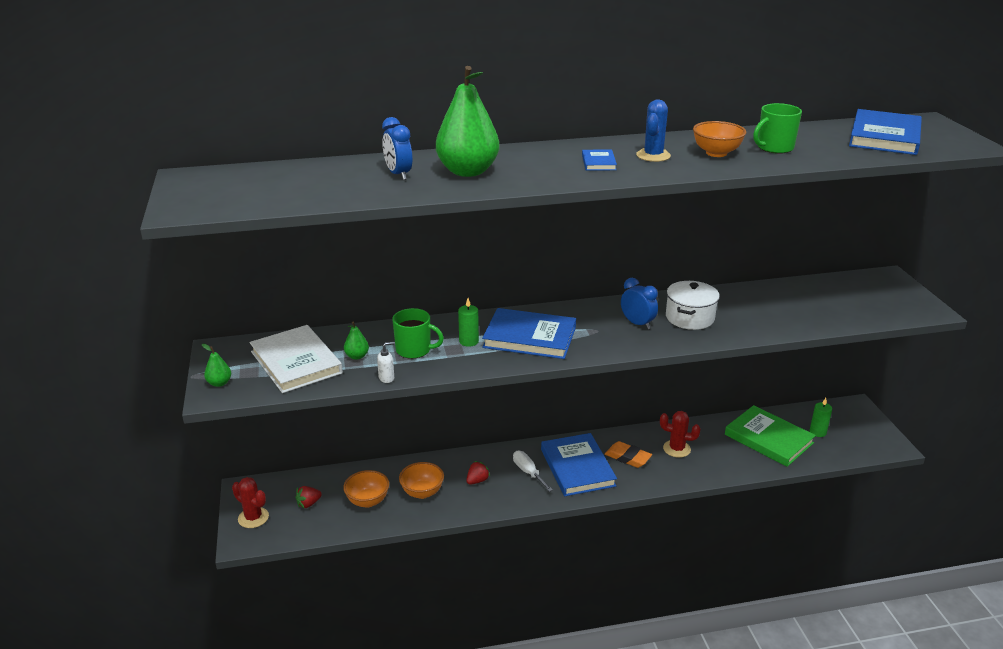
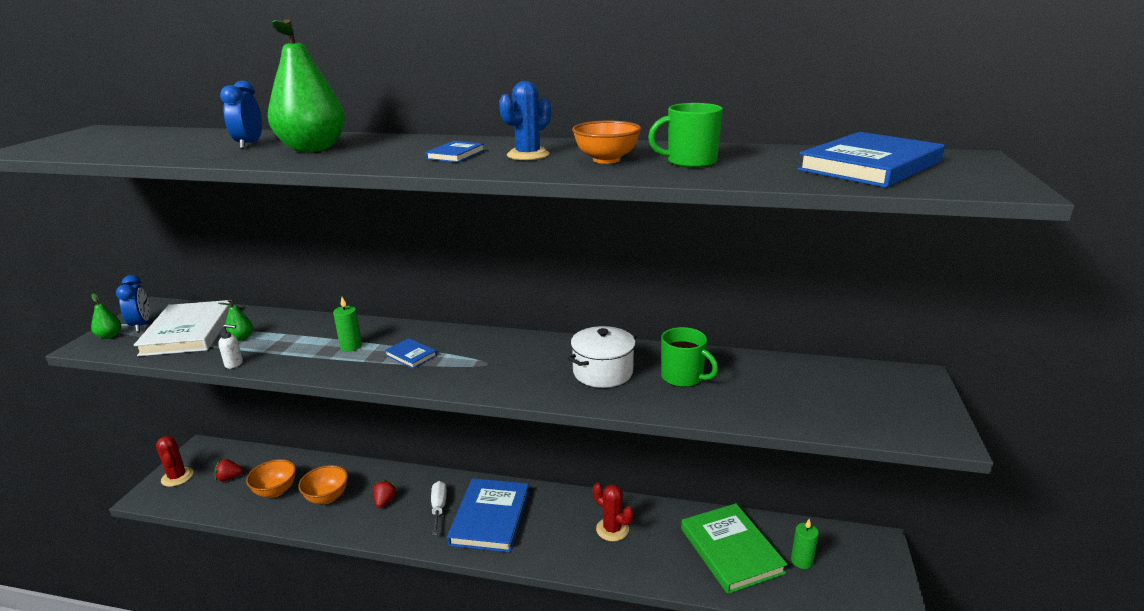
camera: 25 degrees right, 5 degrees down
(414, 350) = (294, 343): green mug -> green mug (683, 377)
(477, 481) = (385, 501): red strawberry -> red strawberry turned 60 degrees counterclockwise
(529, 337) = (411, 355): blue book -> blue book, size x0.46
(628, 457) = (551, 523): orange eraser -> none
(637, 324) = (536, 366): blue clock -> blue clock (141, 325)

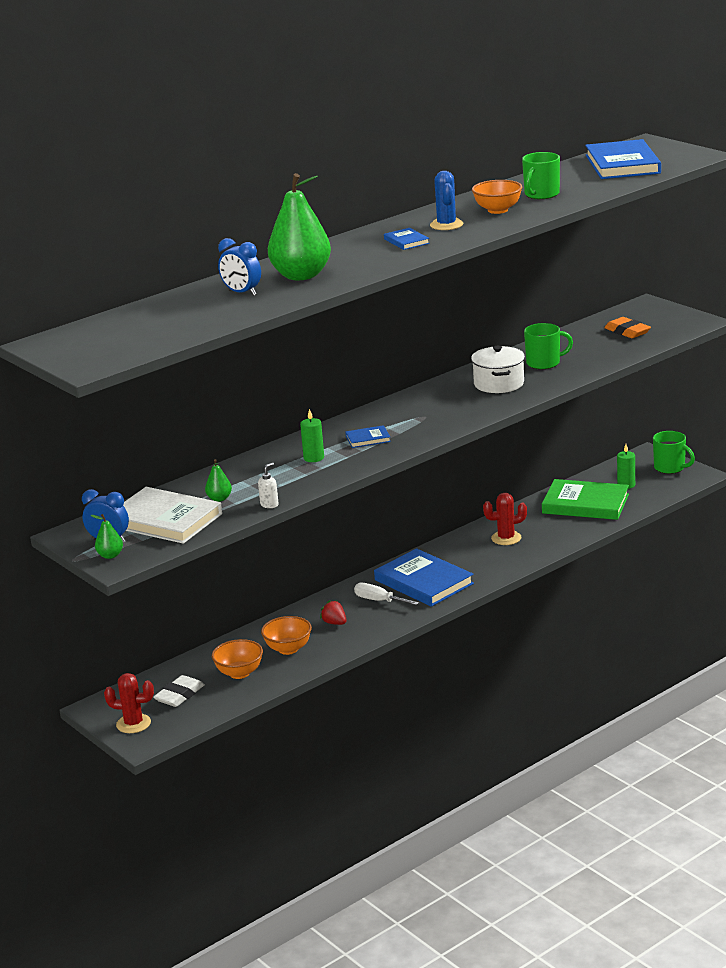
camera: 50 degrees left, 0 degrees up
(229, 478) = (179, 695): red strawberry -> white eraser
(832, 395) = (627, 332): none -> orange eraser
(877, 577) = (670, 468): none -> green mug

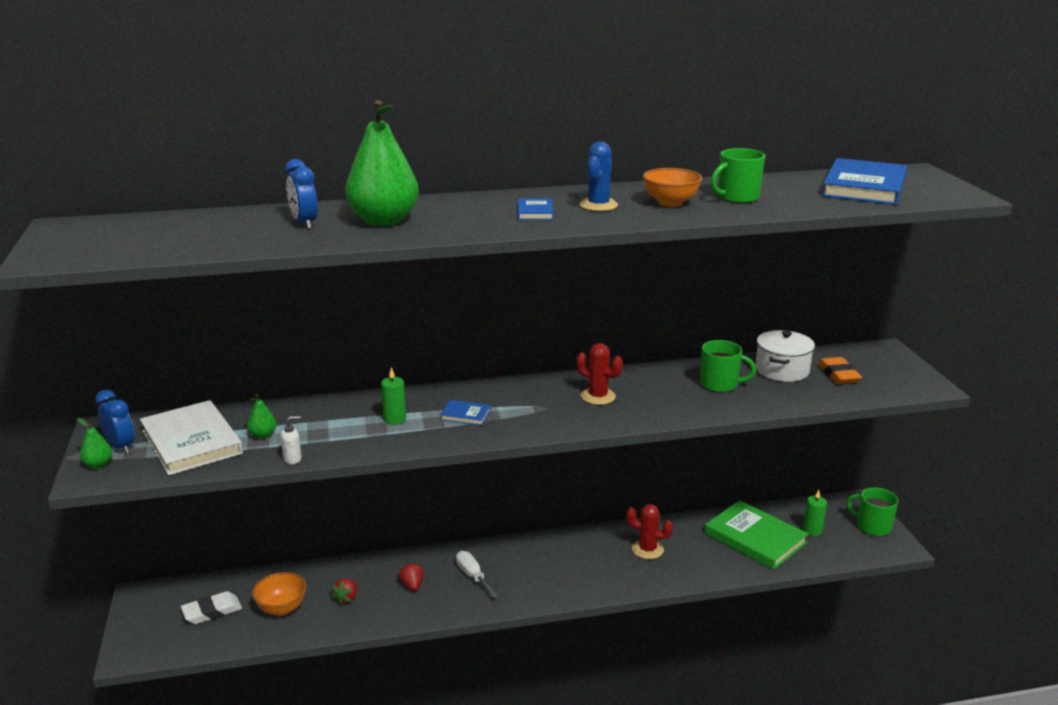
camera: 25 degrees right, 0 degrees up
(133, 724) = (145, 627): red cactus -> red cactus (598, 396)
(288, 649) = (346, 598): orange bowl -> red strawberry
(424, 582) = (530, 570): blue book -> none
(499, 384) = (652, 394): white pot -> white pot (782, 370)
(670, 468) = (872, 527): green mug -> green mug turned 150 degrees clockwise

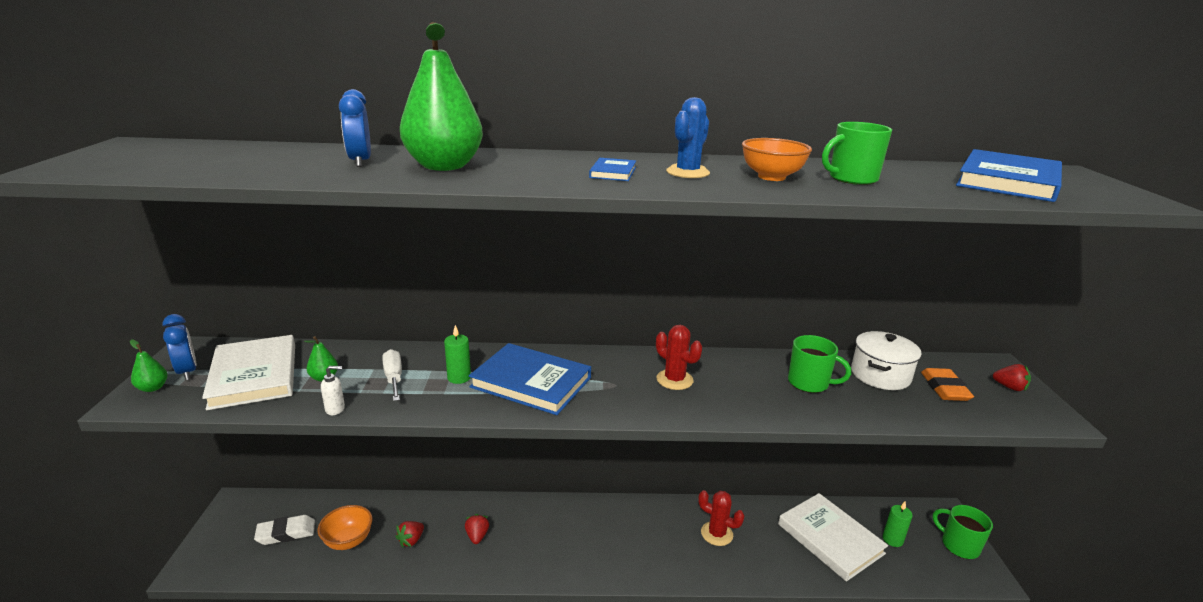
camera: 10 degrees right, 0 degrees up
(465, 415) = (531, 382): blue book -> blue book, size x2.19
(472, 576) = (537, 535): white screwdriver -> white screwdriver (394, 378)
(755, 538) = (830, 539): green book -> white book
(894, 367) = (1010, 387): none -> red strawberry

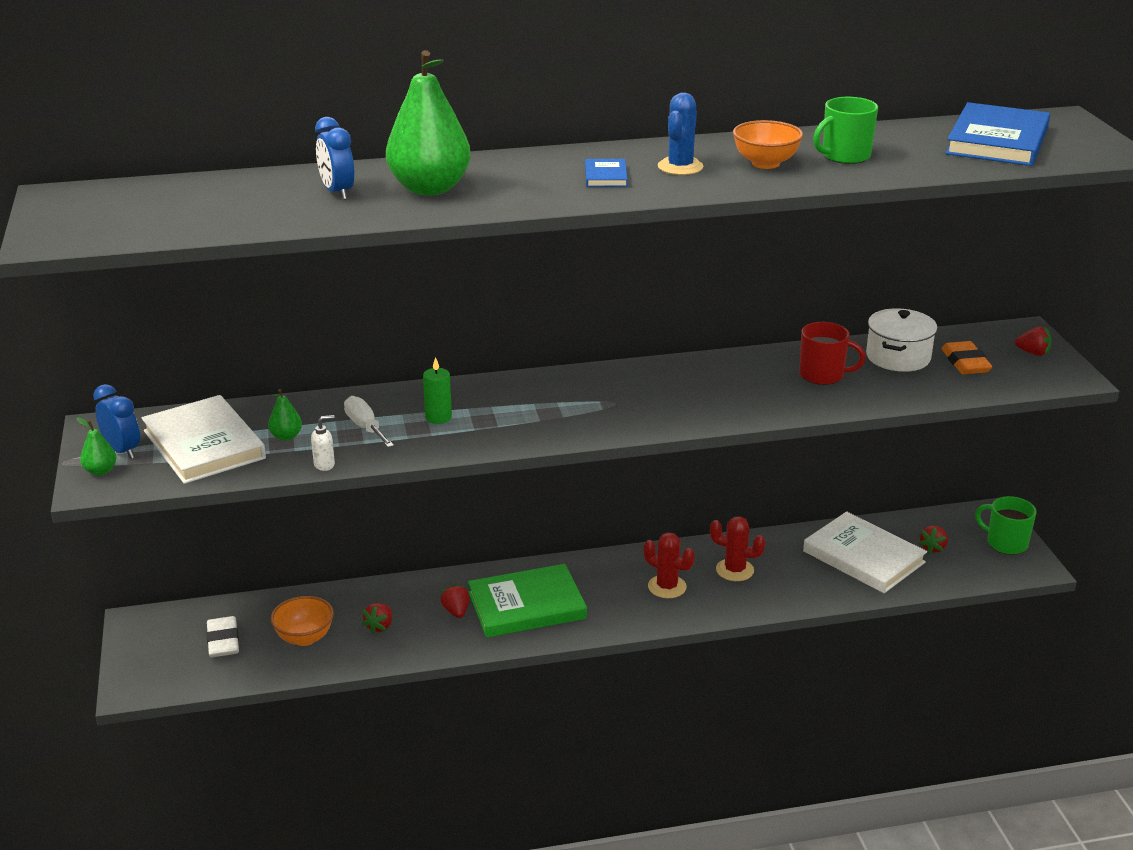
camera: 10 degrees left, 5 degrees up
(286, 533) = (223, 641): white eraser -> white eraser turned 75 degrees counterclockwise
(531, 382) = (521, 412): blue book -> none
(535, 540) = (526, 605): none -> green book
(674, 380) = (677, 390): red cactus -> red cactus (667, 587)
(809, 383) = (823, 375): green mug -> red mug
(892, 539) = (933, 548): green candle -> red strawberry

